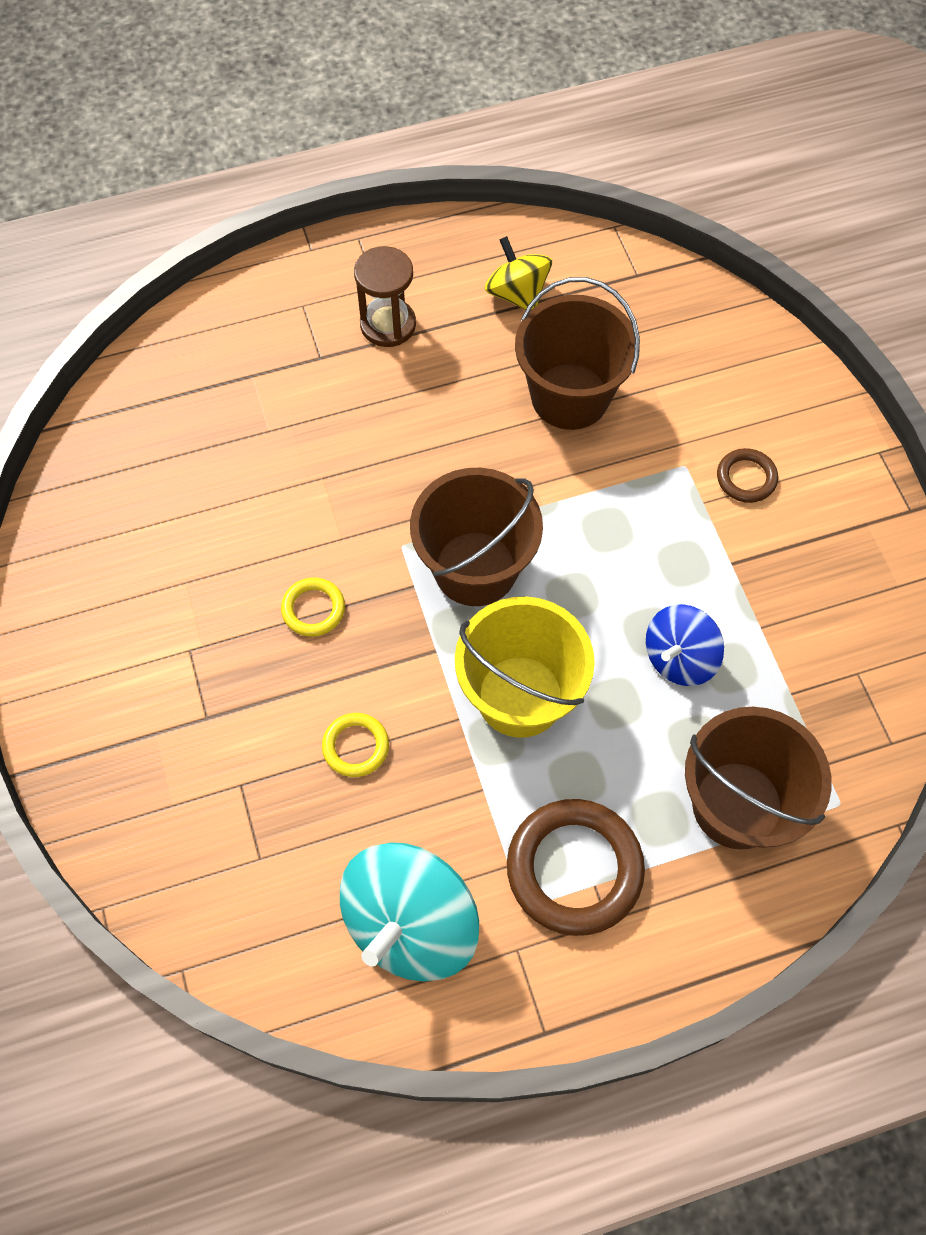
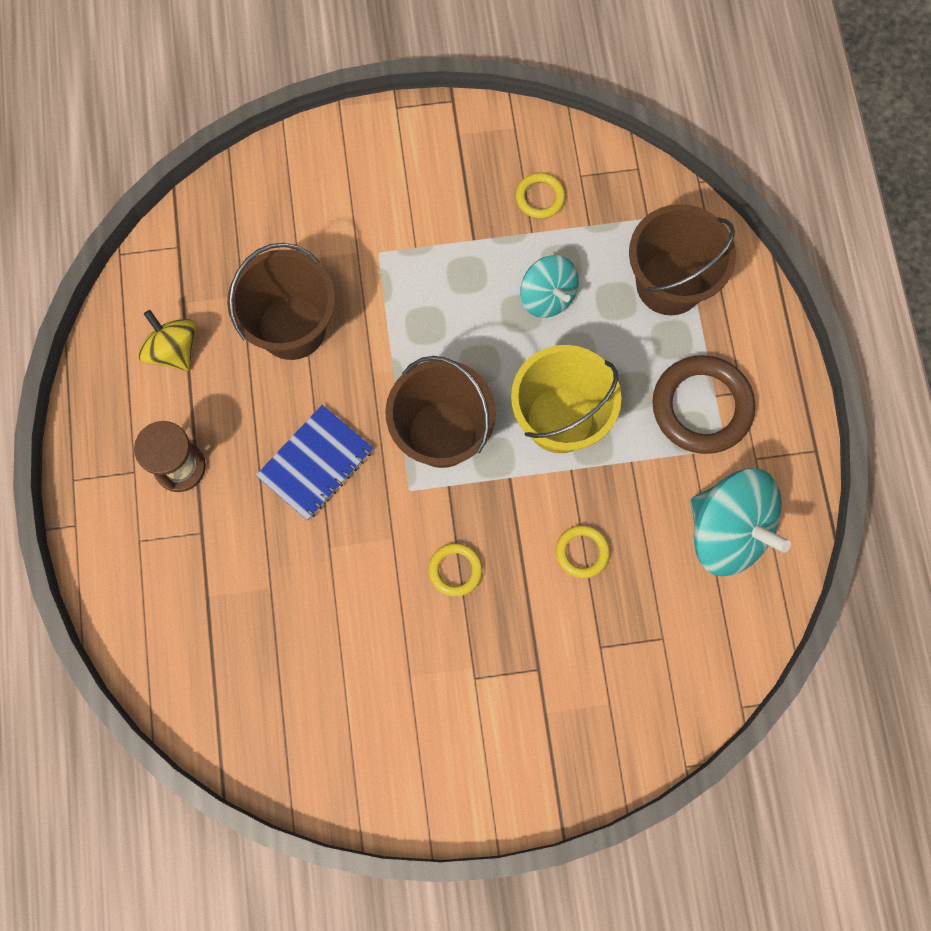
camera: 80 degrees left, 10 degrees up
(415, 447) = (315, 463): none -> blue notebook
(517, 294) = (174, 350): yellow spinning top -> yellow spinning top turned 75 degrees clockwise
(679, 658) = (547, 296): blue spinning top -> turquoise spinning top
(746, 478) = (400, 210): brown ring -> none
(811, 629) = (540, 197): none -> yellow ring

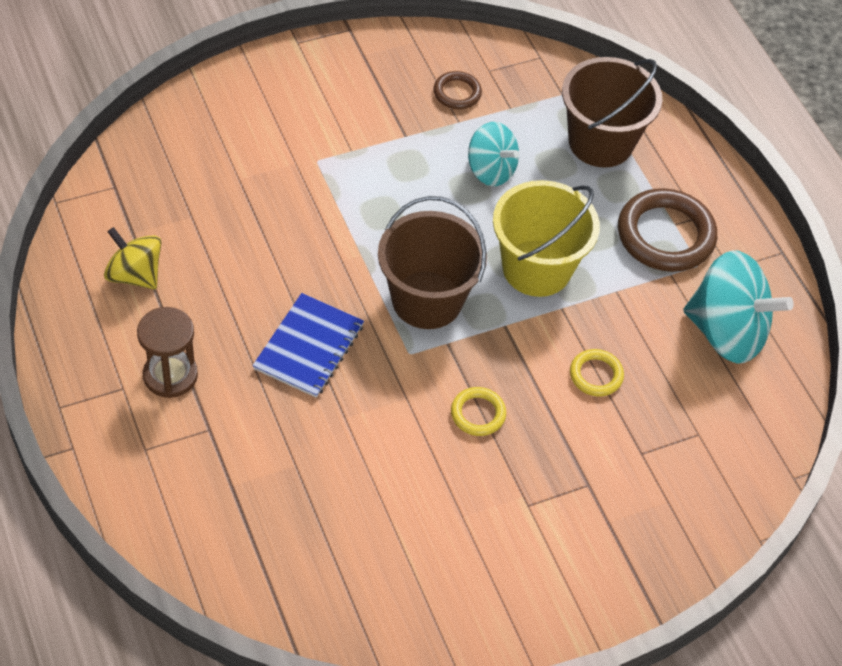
camera: 20 degrees left, 20 degrees down
(292, 328) = (250, 236): brown bucket -> none
(540, 197) = (457, 93): yellow ring -> brown ring

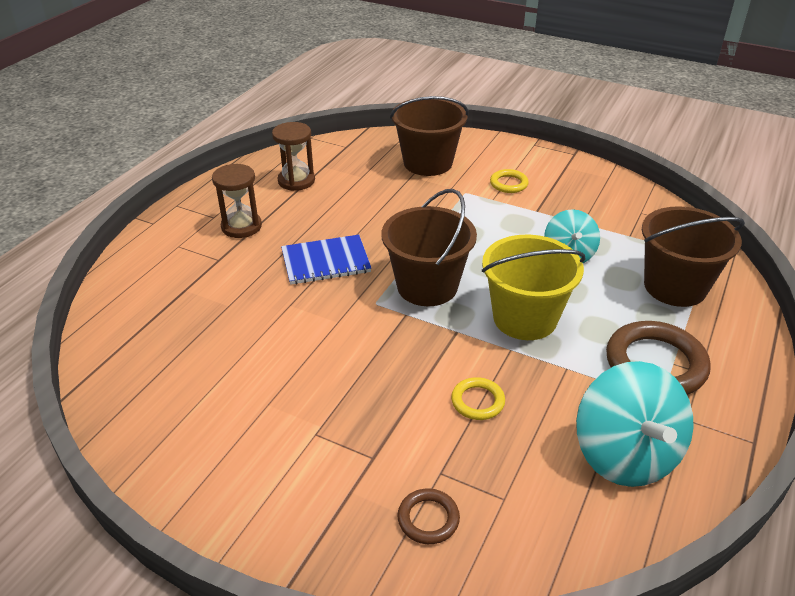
camera: 55 degrees right, 15 degrees down
(135, 275) = (296, 181): yellow spinning top -> brown hourglass
(231, 147) = (428, 163): none -> brown bucket
(457, 93) = (601, 210): brown ring -> brown ring (428, 519)
(478, 414) = (365, 361): yellow ring -> yellow ring (508, 184)

